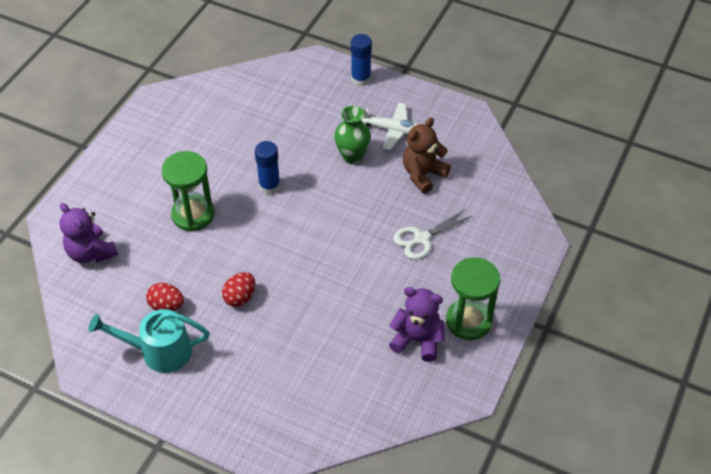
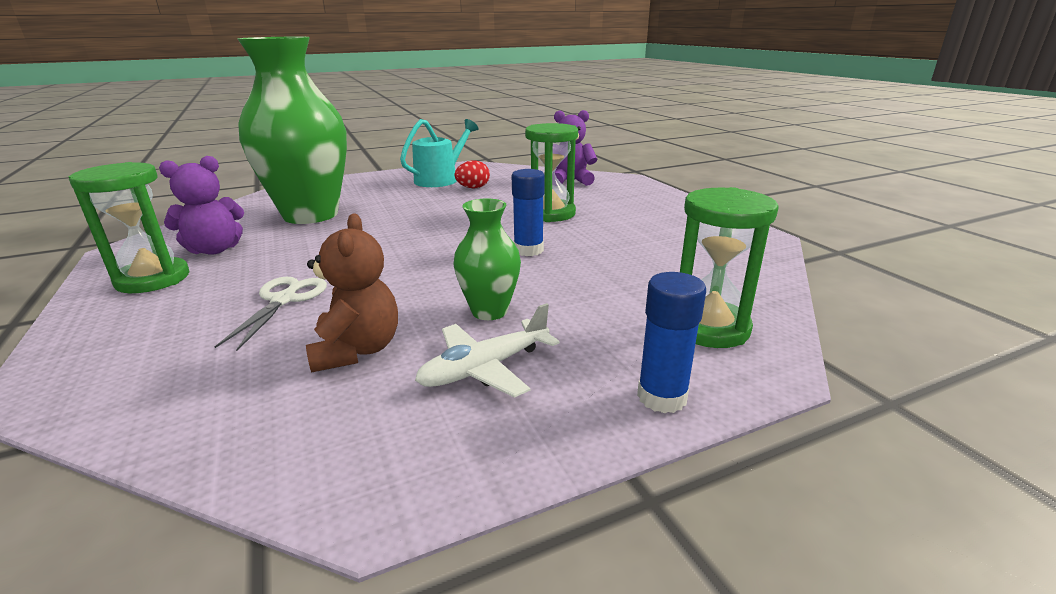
camera: 130 degrees right, 25 degrees down
(240, 297) = (427, 207): red egg -> none
(297, 84) = (709, 328): none -> green hourglass
(321, 355) = (311, 215): none -> green vase

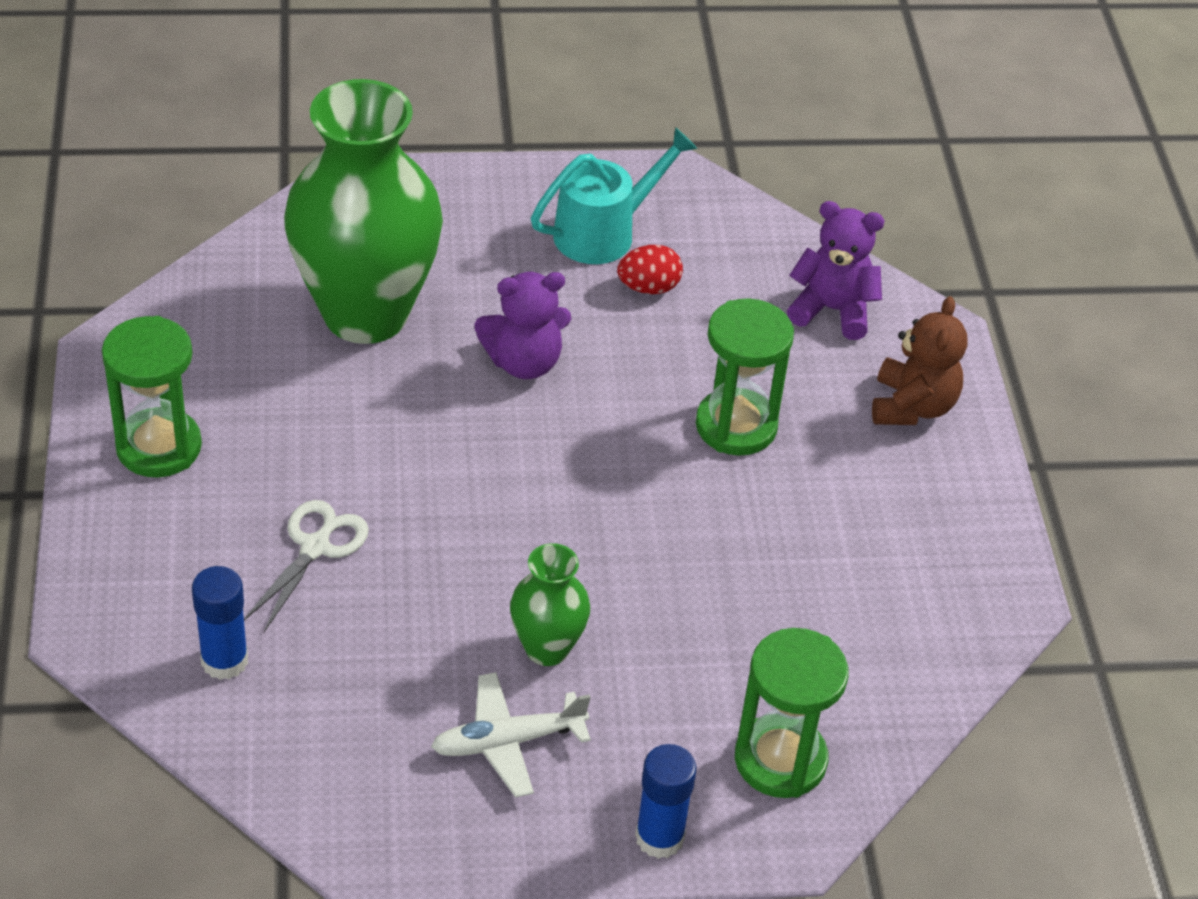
camera: 15 degrees right, 20 degrees up
(215, 250) = (229, 388): purple teddy bear -> purple teddy bear (524, 362)
(357, 350) = (386, 671): brown teddy bear -> brown teddy bear (912, 406)
(528, 250) = (652, 526): blue glue stick -> blue glue stick (224, 661)

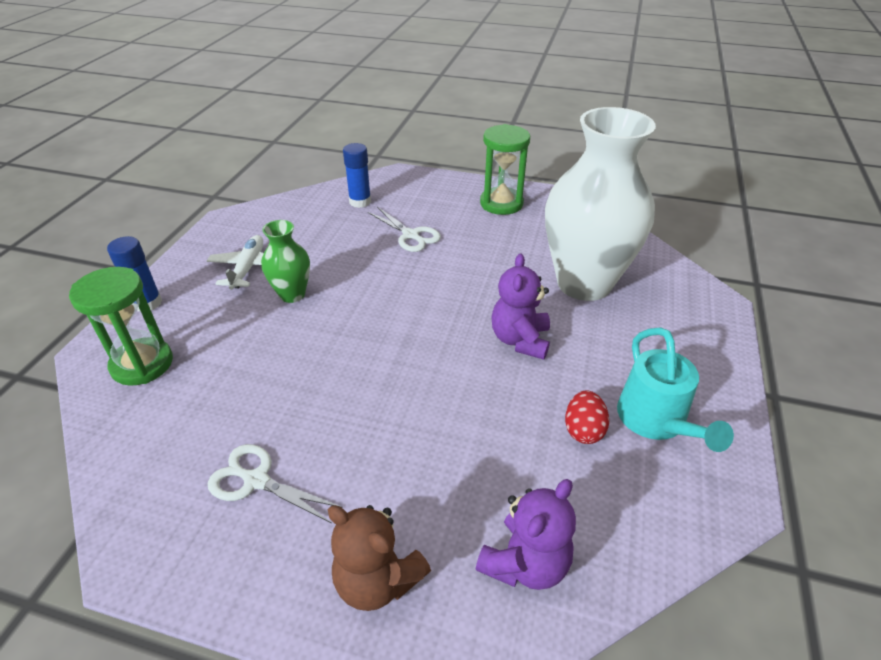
camera: 115 degrees right, 5 degrees down
(365, 314) = (584, 283): green vase -> white vase
(736, 426) = (413, 436): green hourglass -> none
(872, 542) = (256, 481): none -> white scissors

